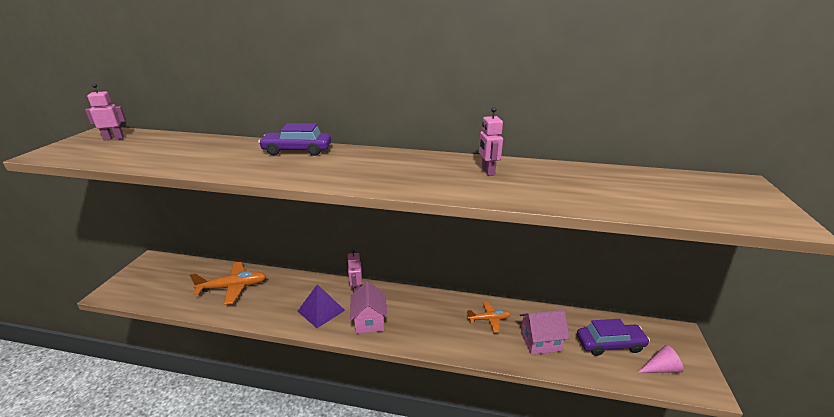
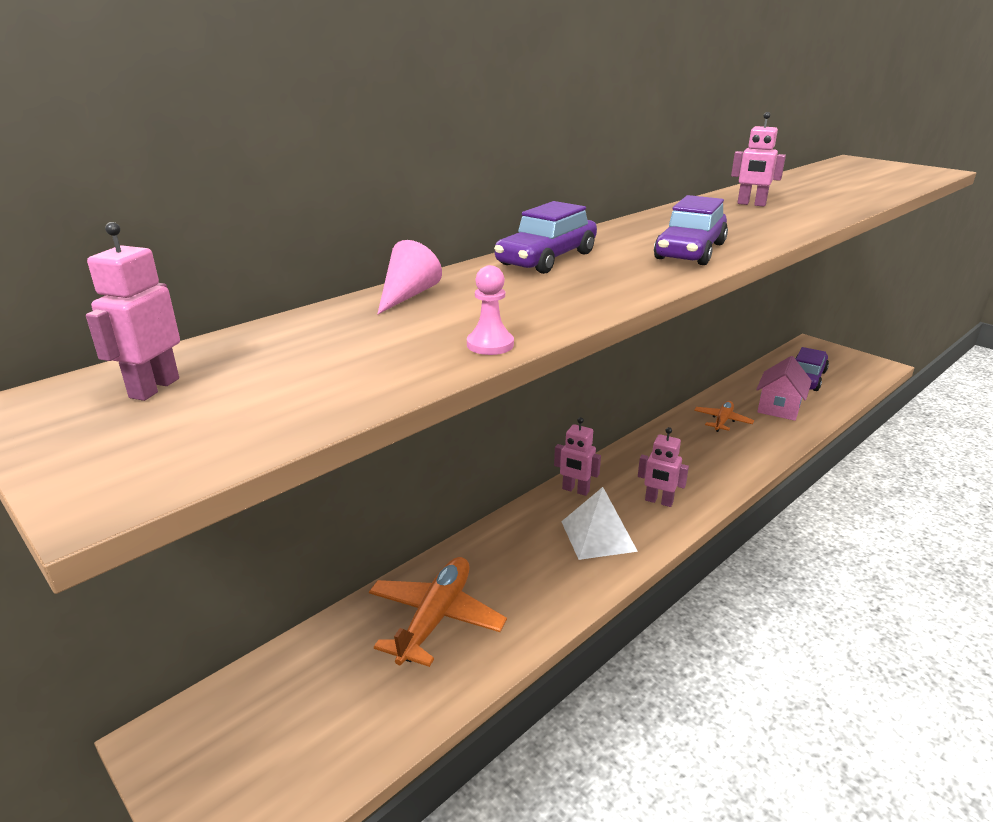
camera: 55 degrees left, 0 degrees up
(169, 167) = (490, 345): none -> pink pawn
(321, 310) = (598, 536): purple pyramid -> white pyramid
(345, 175) = (690, 251): none -> purple car
(369, 321) = (658, 501): pink house -> pink robot
(660, 368) = (850, 372): pink cone -> pink cone (407, 295)

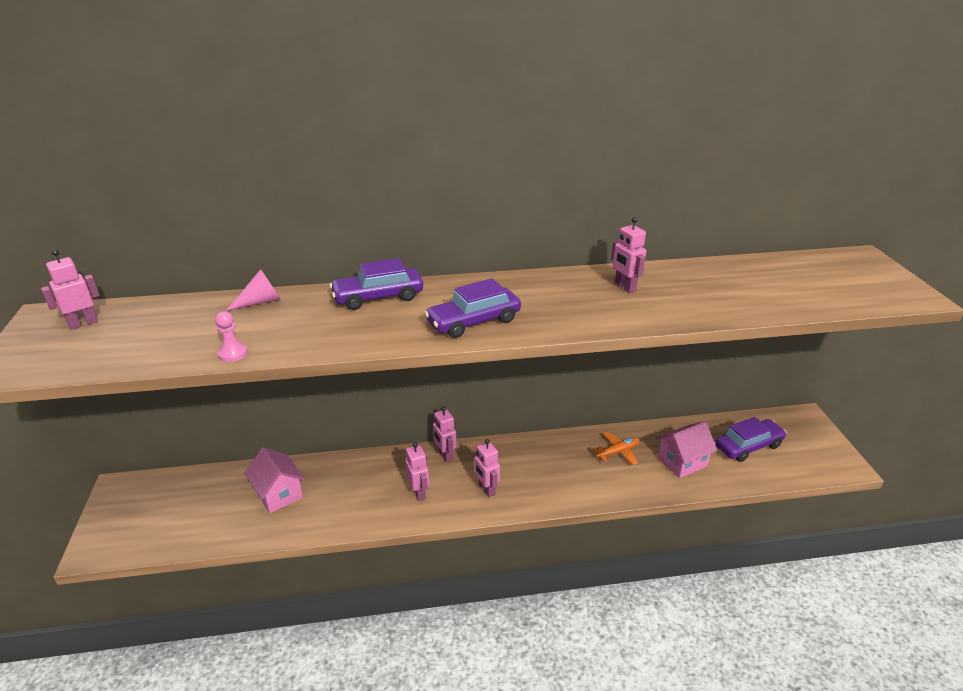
camera: 35 degrees right, 5 degrees up
(435, 618) = (279, 494): orange plane -> pink house
(598, 536) = (419, 493): white pyramid -> pink robot

